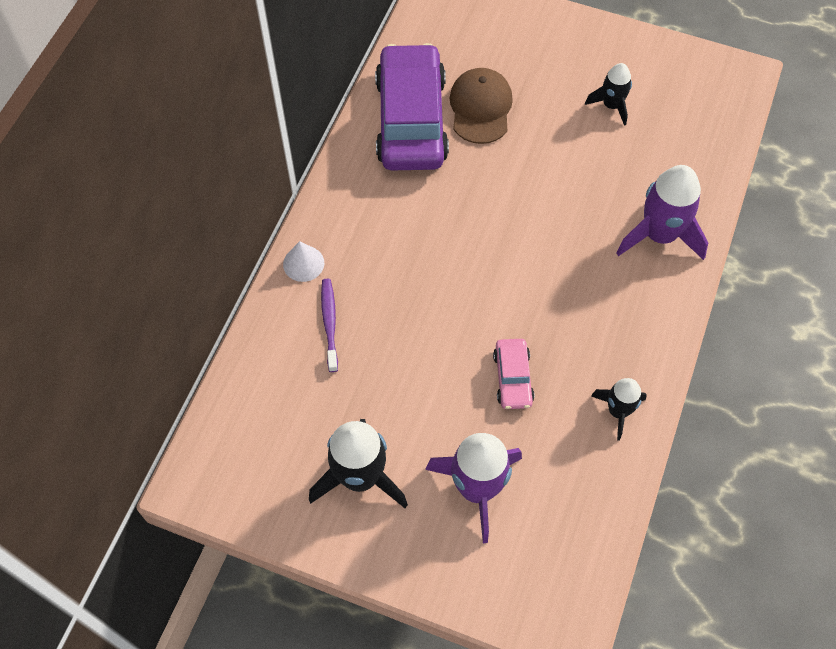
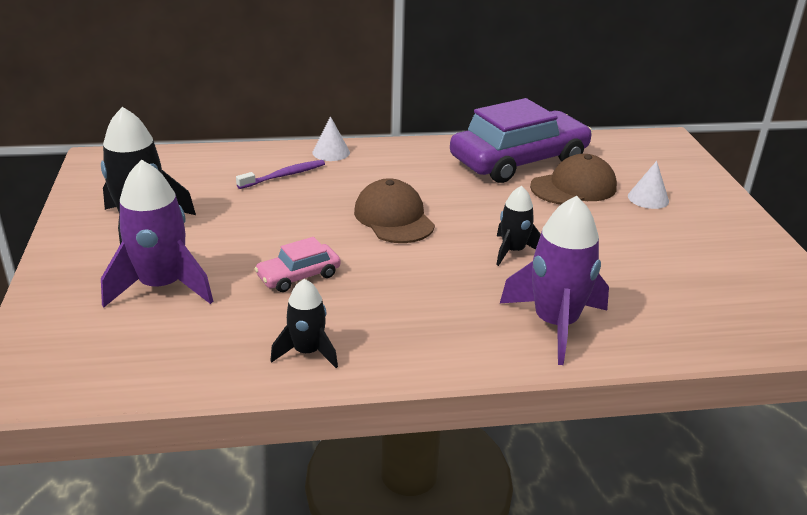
camera: 60 degrees right, 30 degrees down
(458, 267) = (393, 218): none -> brown cap
(527, 68) = (648, 198): none -> white cone
(611, 105) = (673, 253): black rocket -> black rocket (513, 251)

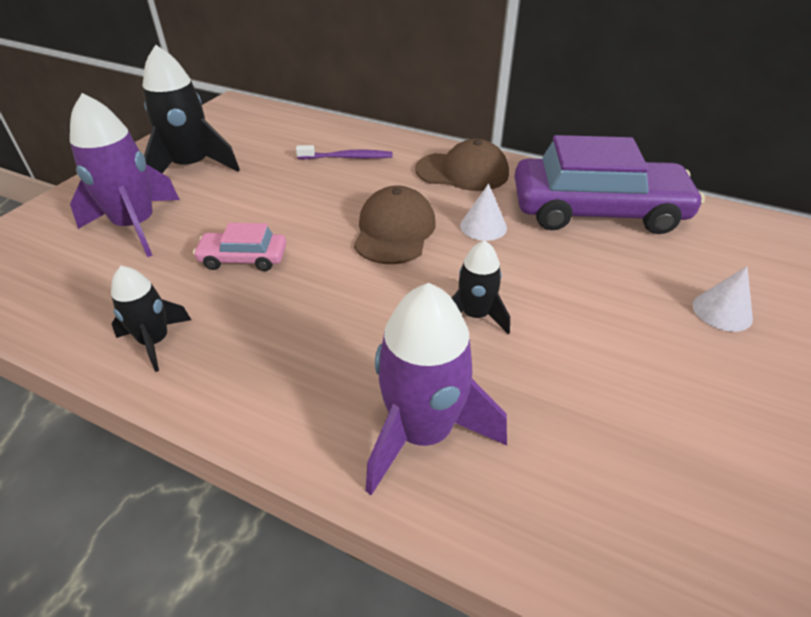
camera: 35 degrees right, 10 degrees up
(331, 152) = (413, 147): white cone -> white cone (483, 226)
(573, 187) = (632, 263): brown cap -> brown cap (462, 172)

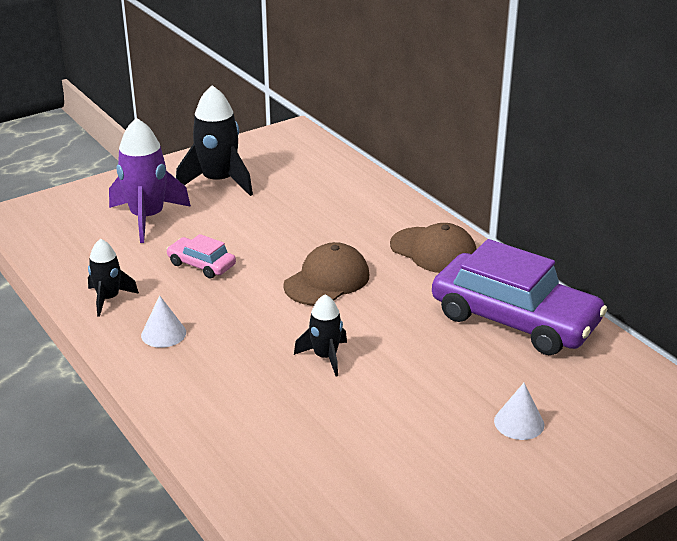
camera: 30 degrees right, 10 degrees down
(347, 157) = (347, 209): purple toothbrush -> none
(423, 432) = (223, 406): purple rocket -> none
(483, 226) = (401, 300): white cone -> white cone (163, 333)

